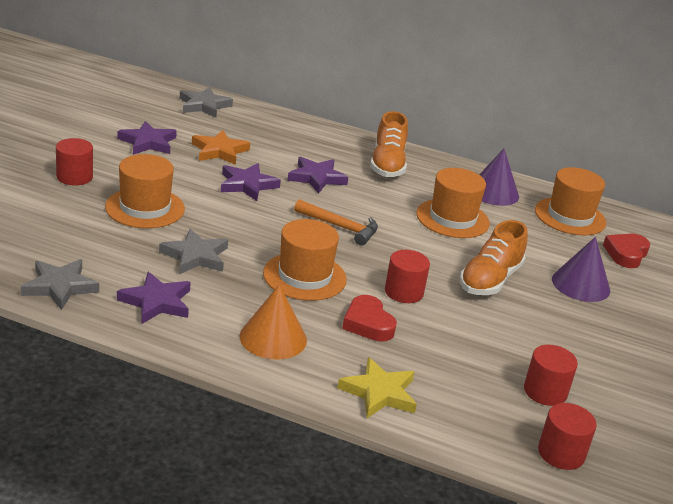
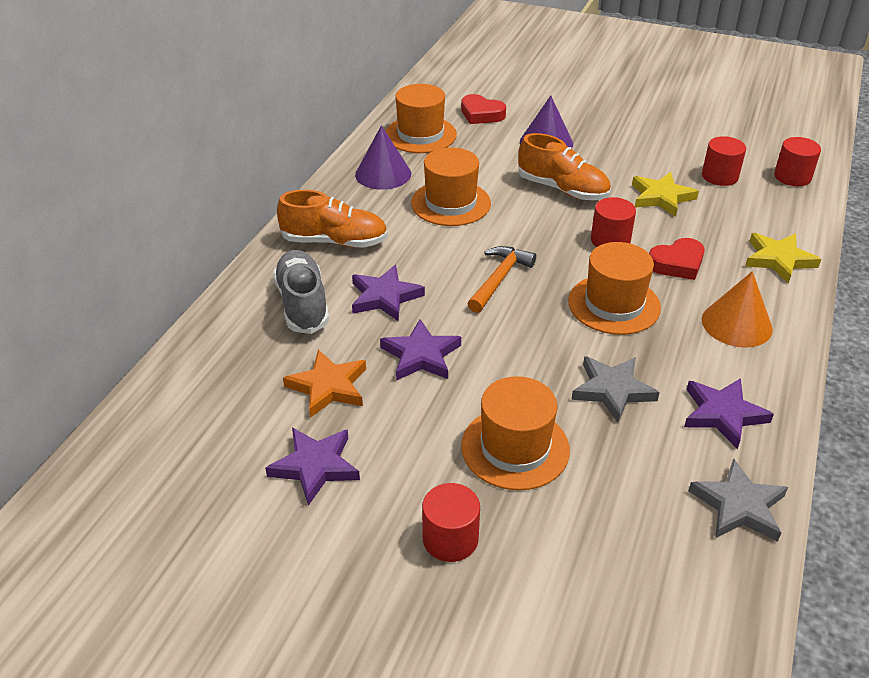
camera: 85 degrees left, 10 degrees up
(204, 106) = (172, 414): grey star -> none
(308, 148) = (302, 304): none -> grey shoe
(489, 339) = (661, 197): none -> yellow star

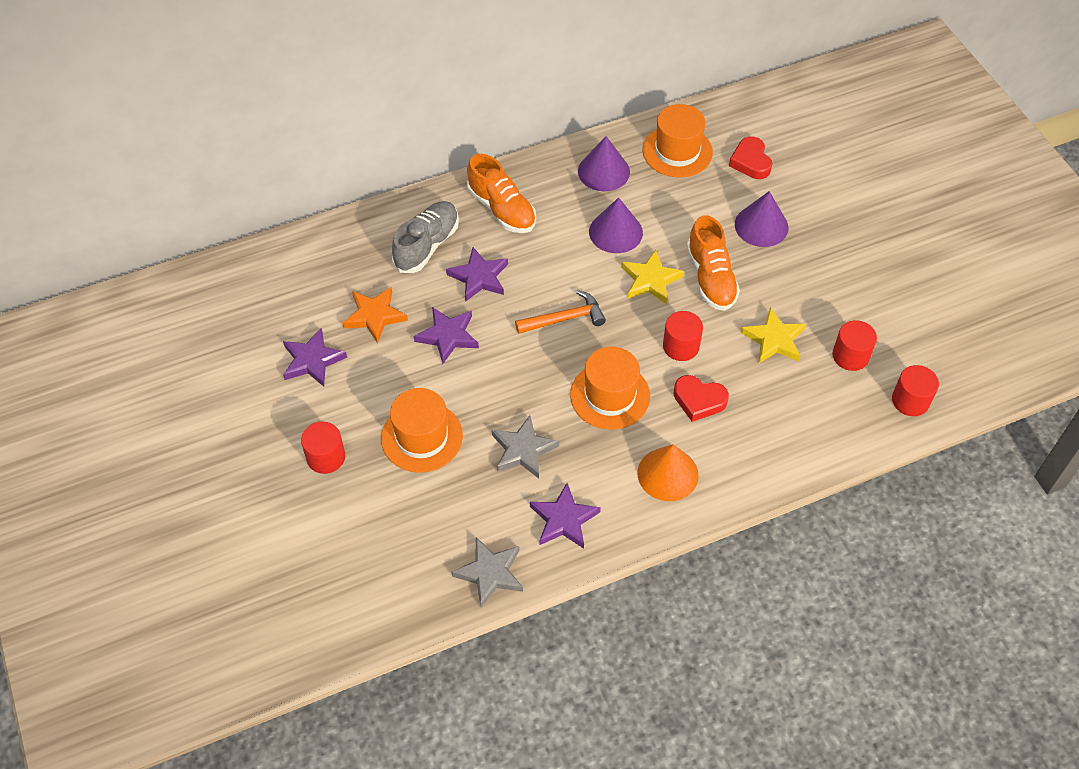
camera: 45 degrees right, 15 degrees up
(450, 203) = (615, 232): orange hat -> purple cone
(778, 260) = (777, 455): yellow star -> yellow star (650, 280)

